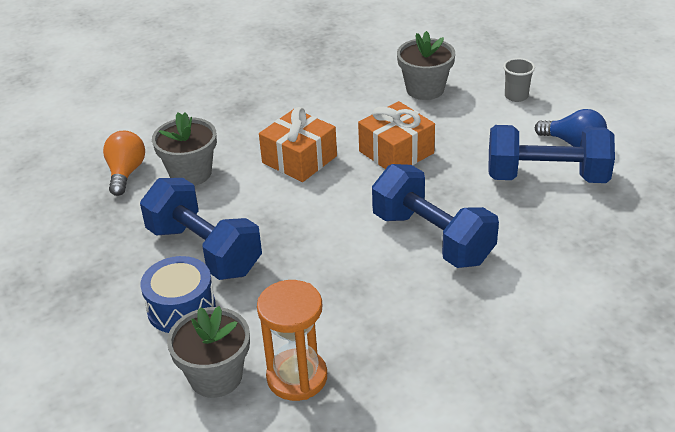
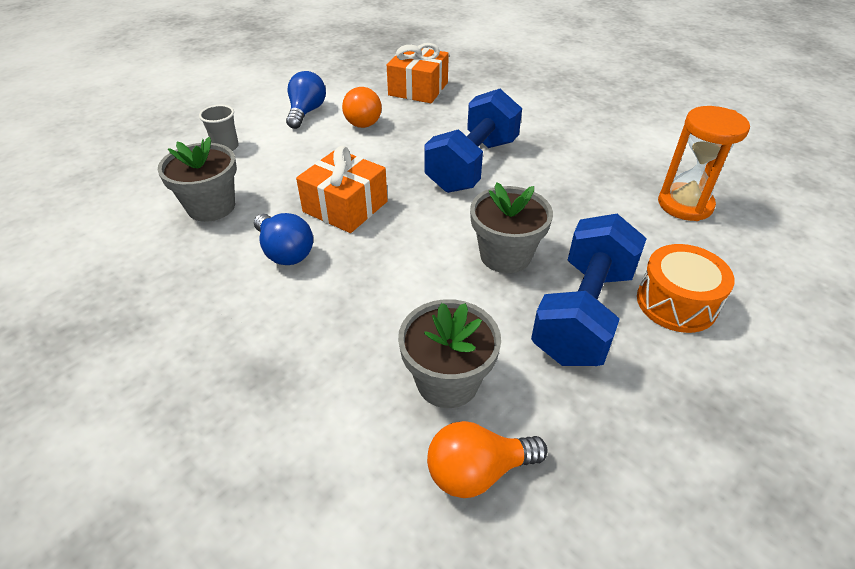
camera: 110 degrees left, 5 degrees up
(181, 308) = (676, 303): blue drum -> orange drum
(216, 377) = (729, 250): grey flower pot -> grey flower pot (505, 255)
(299, 159) = (380, 278): orange gift -> orange gift (418, 89)
(352, 120) = (285, 252): none -> blue light bulb
(546, 177) = (361, 120): blue dumbbell -> orange light bulb

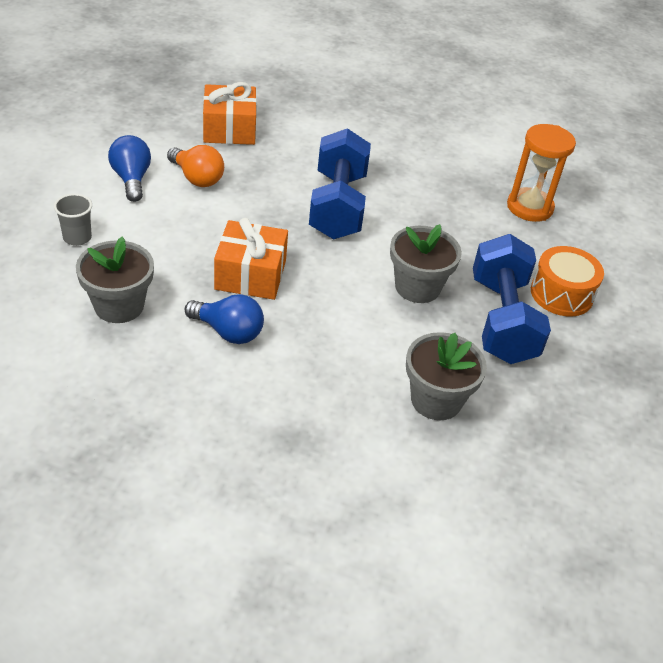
camera: 30 degrees left, 0 degrees up
(477, 471) = (494, 454): orange light bulb -> none

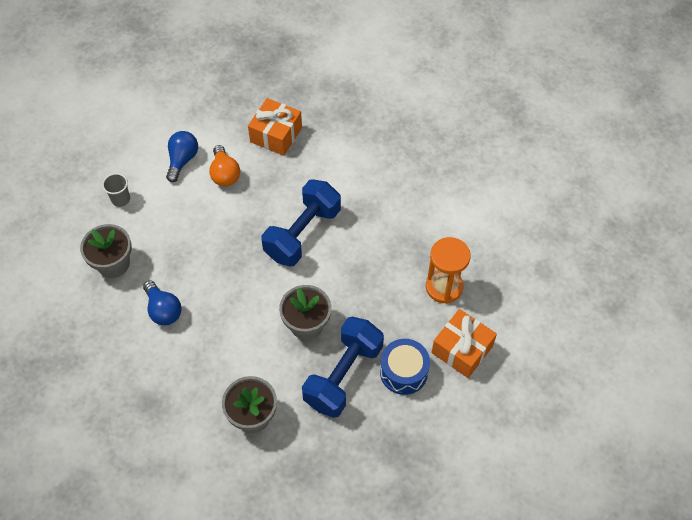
camera: 35 degrees right, 15 degrees up
(250, 275) = (205, 271): orange gift -> orange gift (462, 349)
(561, 294) = (403, 372): orange drum -> blue drum

